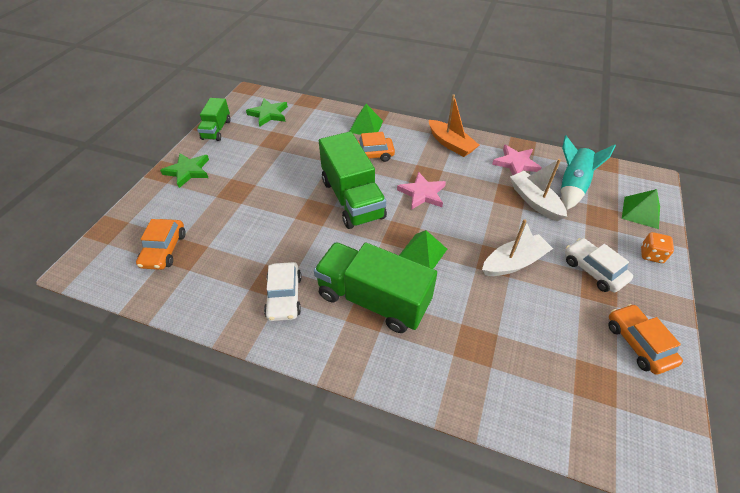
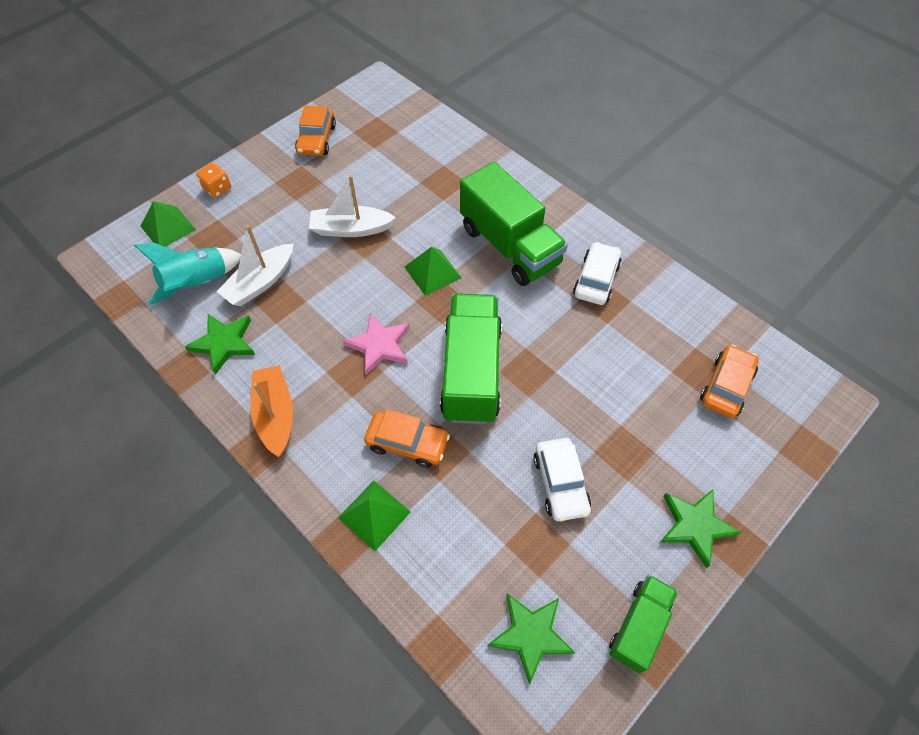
camera: 155 degrees left, 10 degrees up
(516, 163) = (224, 343): pink star -> green star
(534, 201) = (261, 282): white boat -> white boat turned 45 degrees clockwise
(593, 270) = (285, 196): white car -> white car (560, 483)

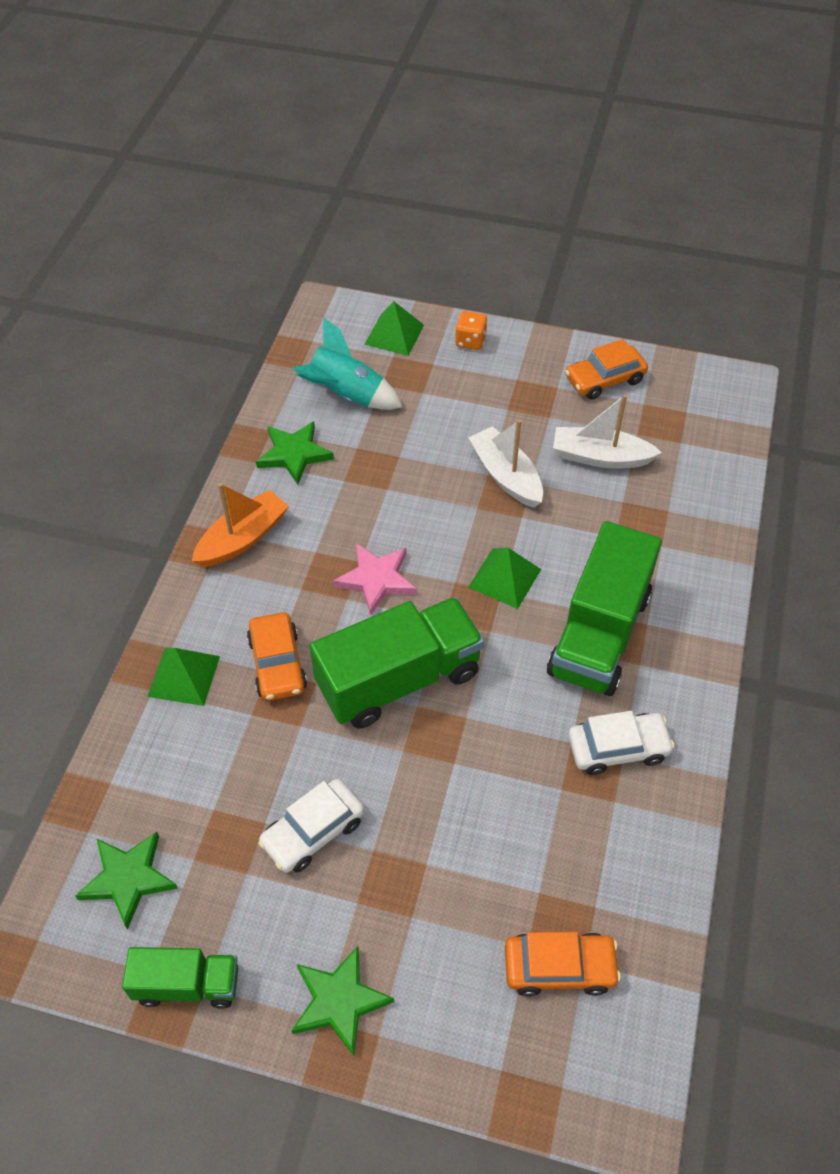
camera: 60 degrees right, 5 degrees down
(261, 282) = (382, 441): white boat -> white boat (600, 457)

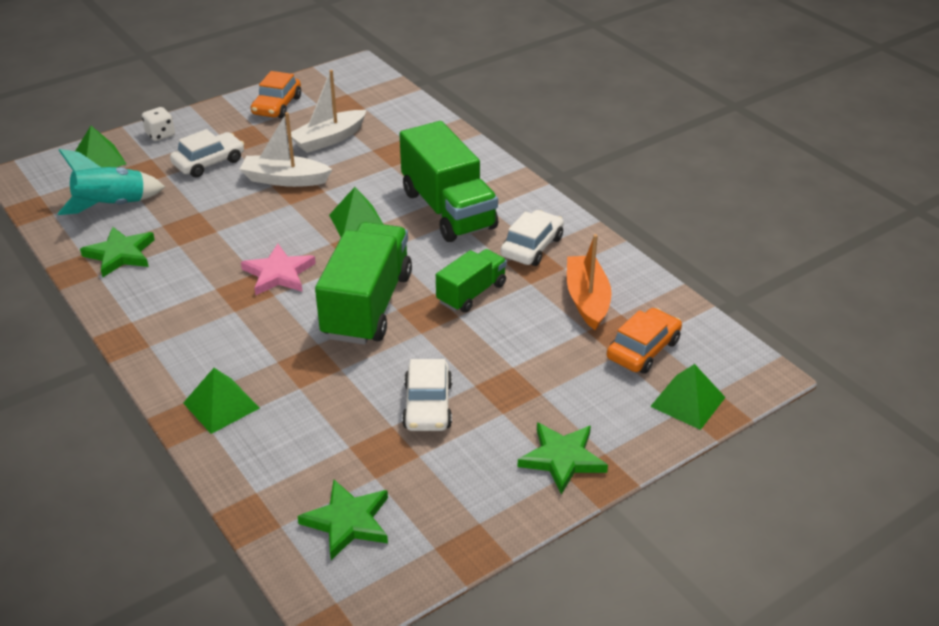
camera: 50 degrees left, 15 degrees down
(187, 984) = (467, 531): green truck -> green truck (471, 293)
(242, 538) = (151, 315): orange boat -> orange boat (587, 300)
(277, 664) = (278, 353): orange car -> none
(470, 341) = (160, 135): orange dice -> white dice
(470, 405) = (209, 162): none -> white car
(519, 1067) = (688, 401): none -> green pyramid

